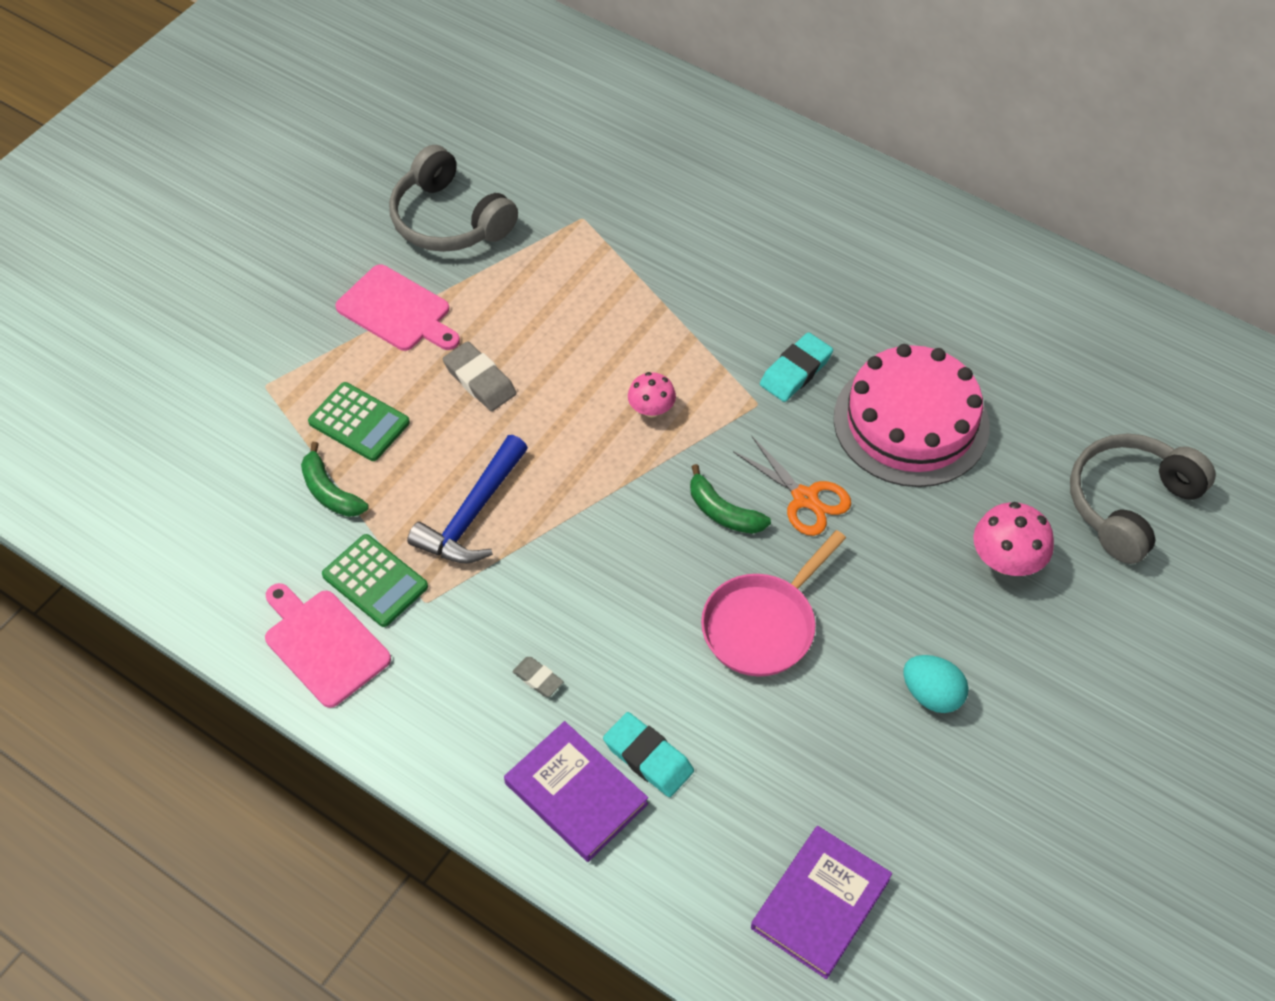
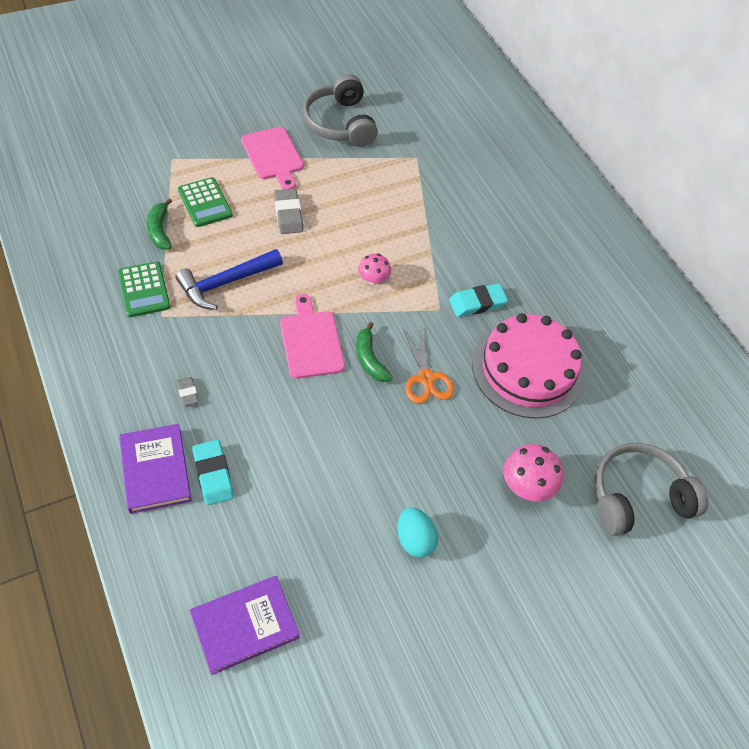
camera: 25 degrees right, 0 degrees up
(324, 644) = (89, 308): pink cutting board -> pink cutting board (311, 341)
(763, 625) = (342, 437): pink pan -> none

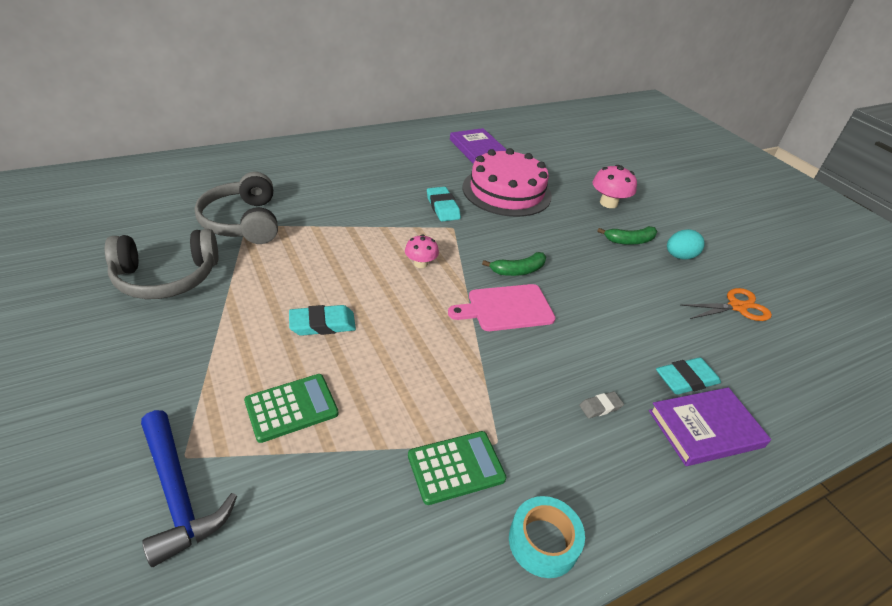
camera: 90 degrees left, 15 degrees down
(80, 332) = (543, 541): none -> turquoise tape
(159, 230) = (343, 459): green banana -> green banana (629, 241)
(226, 283) = (435, 379): blue hammer -> blue hammer (178, 493)
(245, 625) = (809, 352): purple book -> purple book (478, 149)
(273, 156) = (211, 338): pink cutting board -> none
(288, 214) = (322, 324): grey eraser -> turquoise eraser
(426, 378) = (529, 240): orange scissors -> orange scissors (737, 307)
(637, 497) = (596, 164): grey headphones -> grey headphones (243, 222)

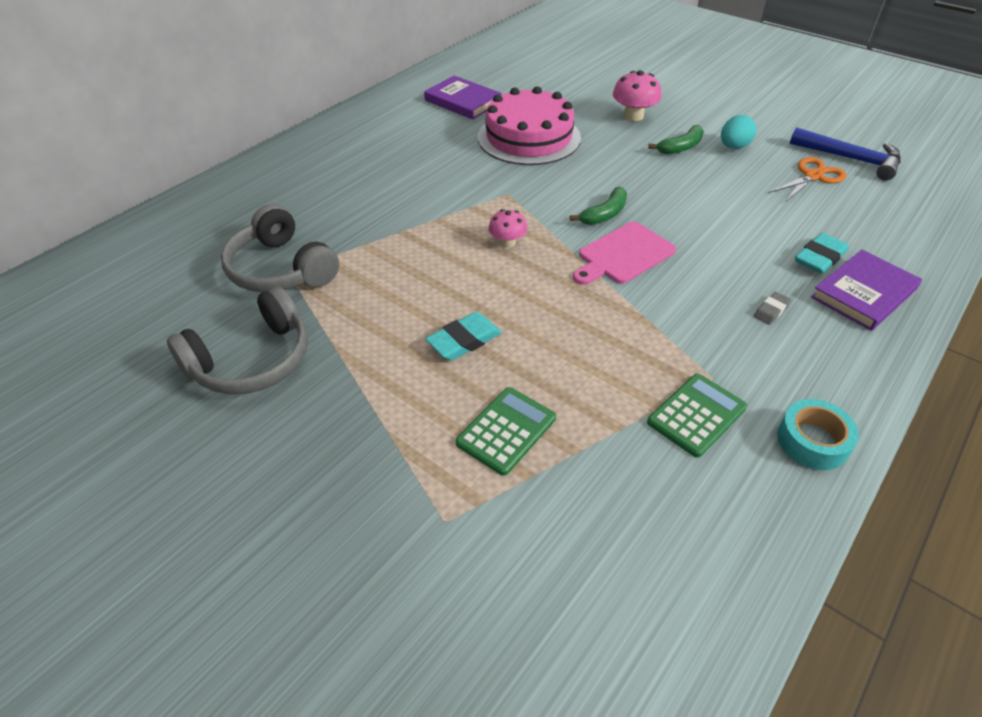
camera: 20 degrees left, 5 degrees up
(178, 493) = (470, 555): blue hammer -> blue hammer (850, 159)
(442, 207) = (479, 176): turquoise eraser -> none

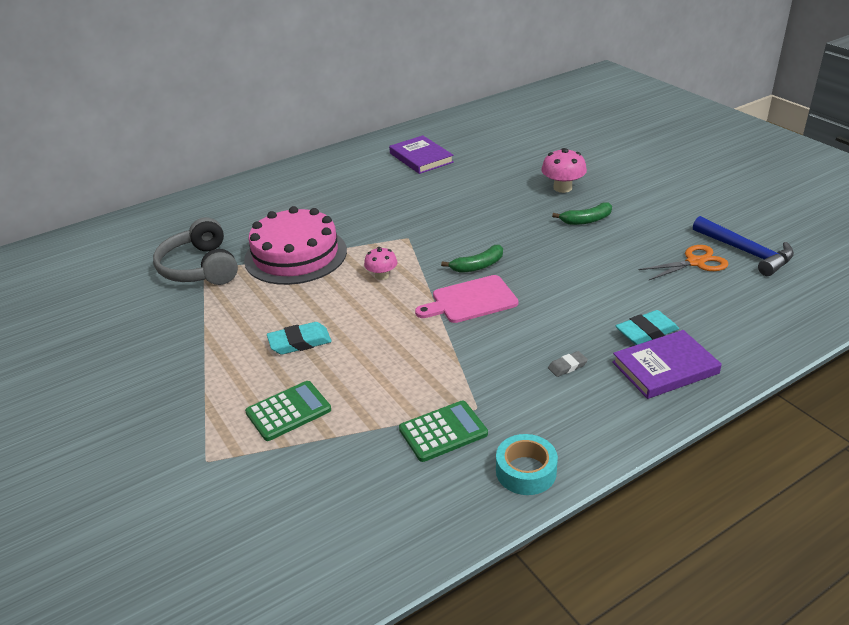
camera: 20 degrees right, 10 degrees down
(252, 360) = (143, 328): grey headphones -> none
(529, 137) = (457, 194): pink cake -> pink cake (296, 255)
(733, 147) = (637, 226): turquoise egg -> none

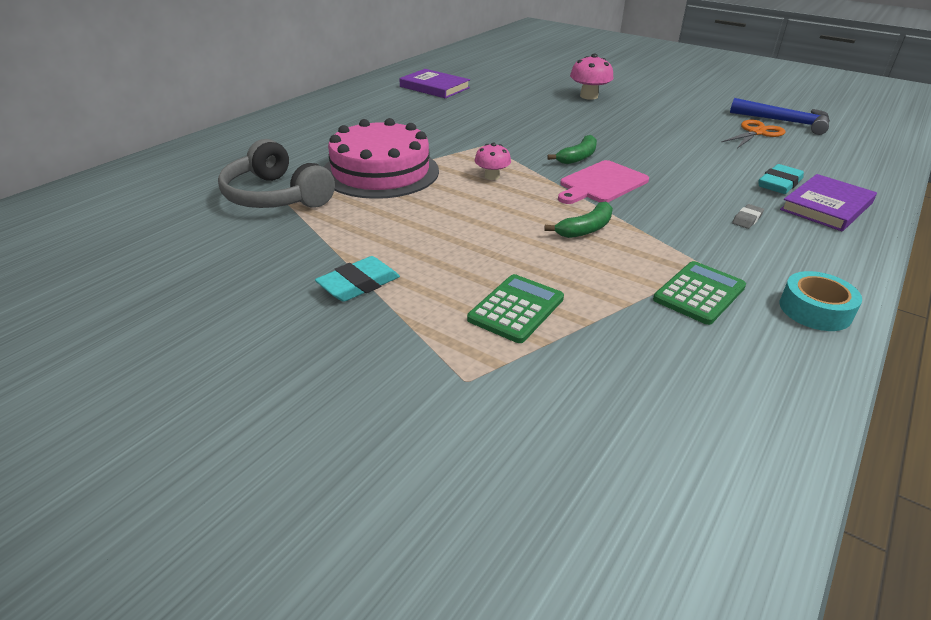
camera: 25 degrees left, 0 degrees up
(300, 342) = (462, 244): turquoise eraser -> turquoise eraser (359, 284)
(586, 220) = (635, 115): green banana -> green banana (585, 229)

